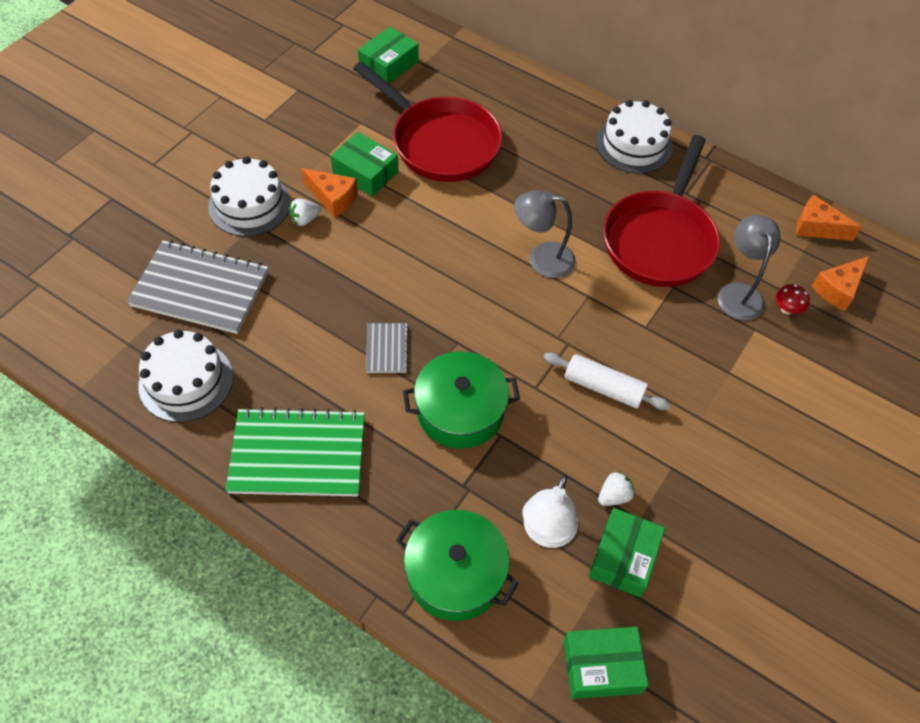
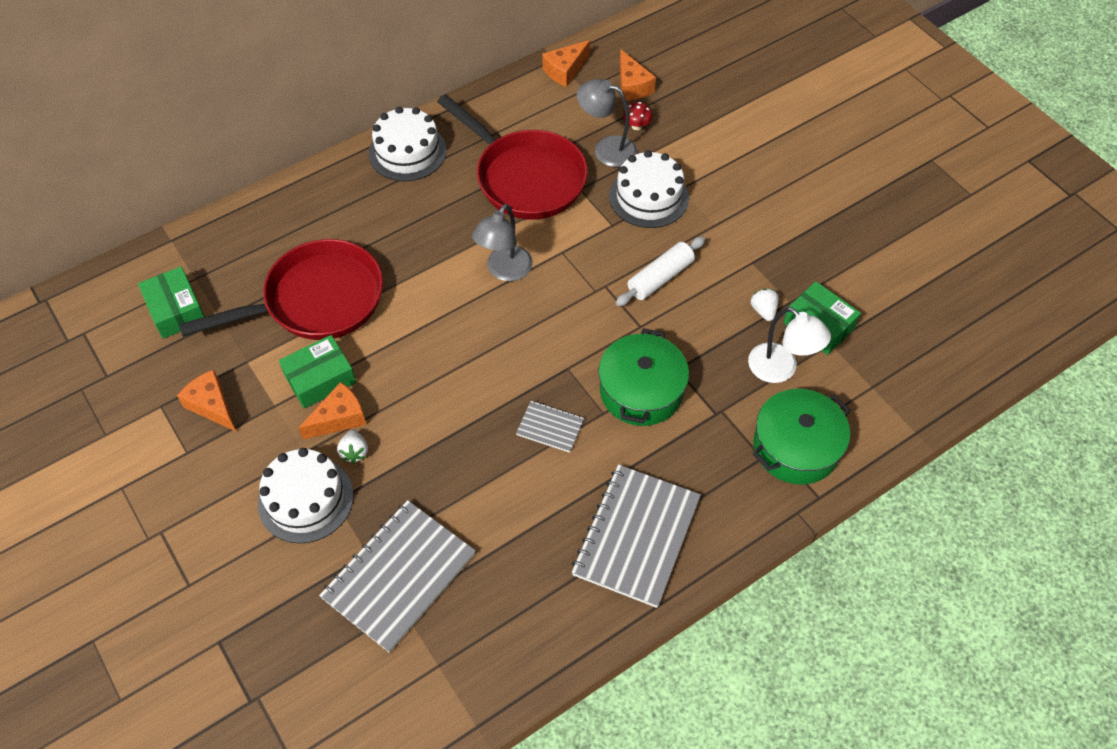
camera: 65 degrees left, 0 degrees up
(186, 381) = (511, 617): white cake -> white cake (648, 197)
(298, 454) = (636, 536): green notebook -> grey notebook
(311, 118) = (212, 406): none -> orange cheese
(601, 667) = (902, 374): green box -> none

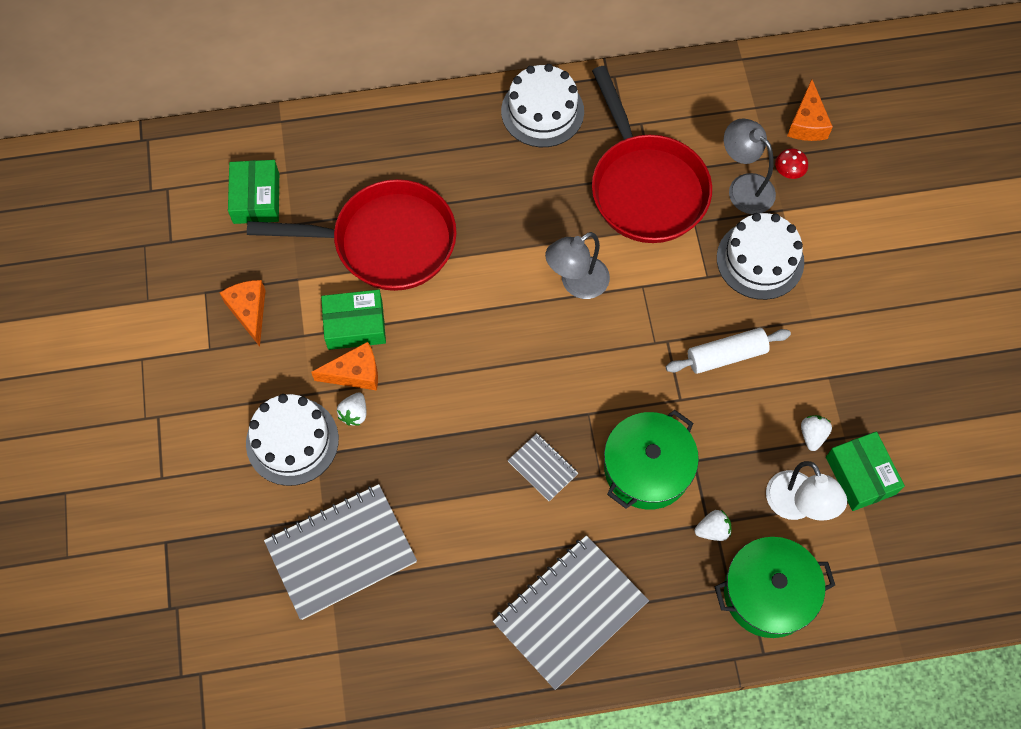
camera: 25 degrees right, 10 degrees up
(565, 70) = (746, 77): orange cheese -> none
(722, 417) = (712, 530): none -> white strawberry

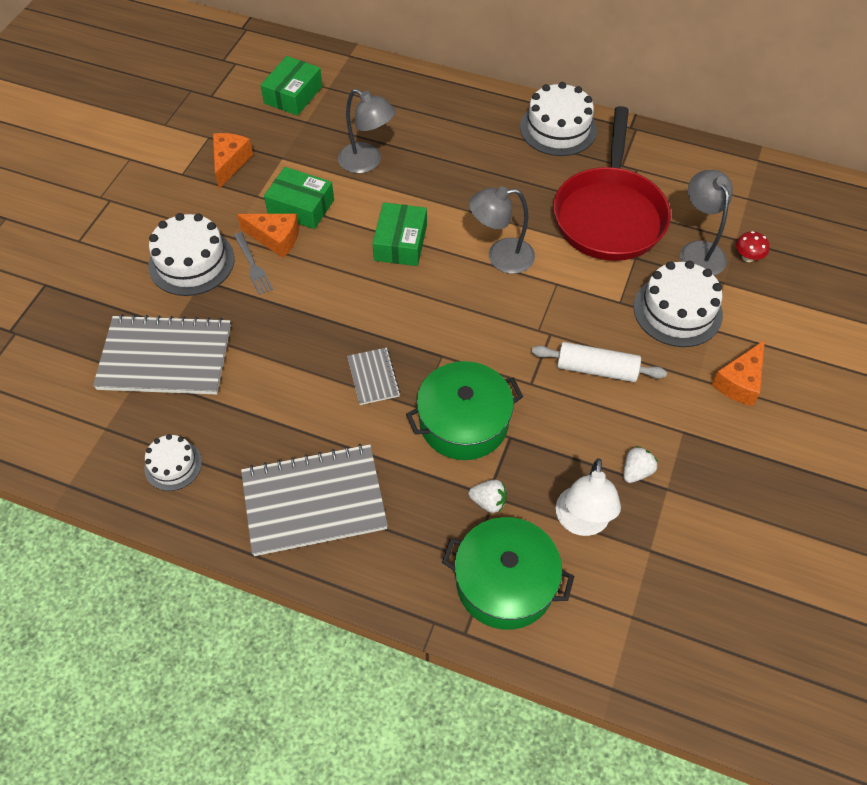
camera: 30 degrees right, 10 degrees down
(354, 413) = (253, 265): white strawberry -> grey fork
(385, 242) = (367, 162): red pan -> grey lamp
(425, 650) = (173, 465): none -> white cake
(807, 123) = (789, 228): orange cheese -> orange cheese (740, 382)
(860, 475) = (662, 528): green box -> green box (400, 243)

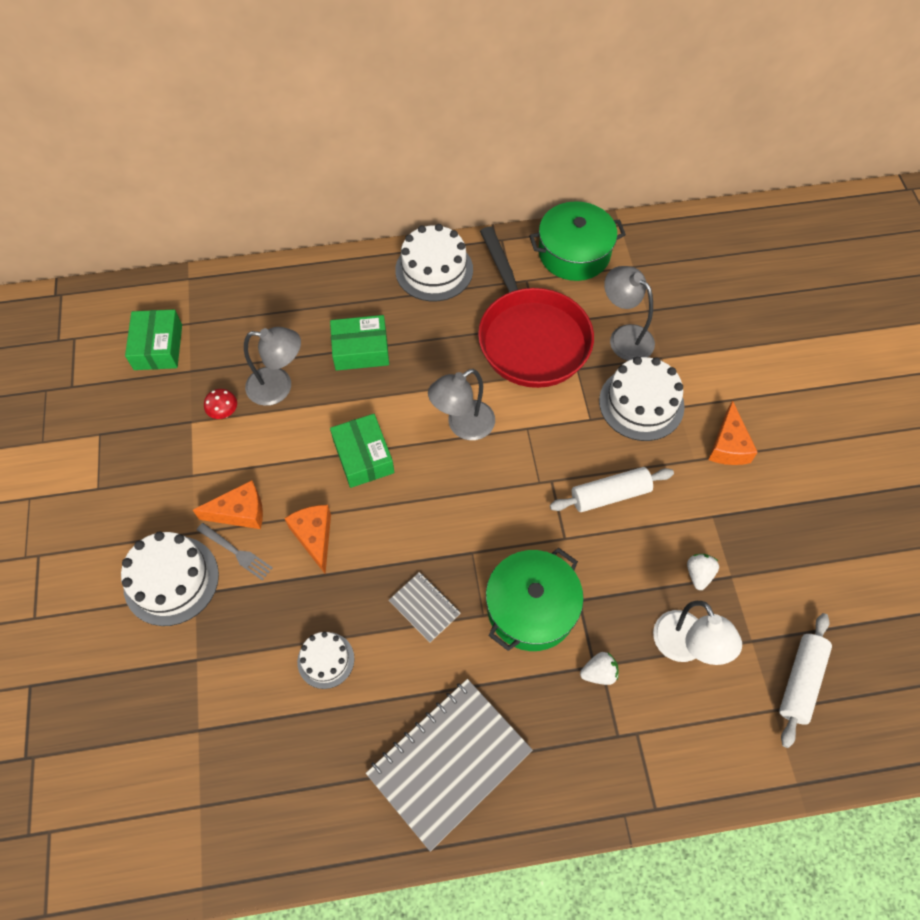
camera: 30 degrees left, 5 degrees up
(165, 357) = (211, 696): grey notebook -> none
(173, 465) = (293, 804): white cake -> white cake (326, 660)
(230, 163) = (140, 452): orange cheese -> orange cheese (314, 537)
(301, 206) = (244, 465): green box -> green box (361, 350)
(505, 582) = (658, 741): green pot -> green pot (574, 253)
(675, 607) = (800, 681): none -> white rolling pin
(747, 257) = (666, 324): red mushroom -> red mushroom (224, 412)

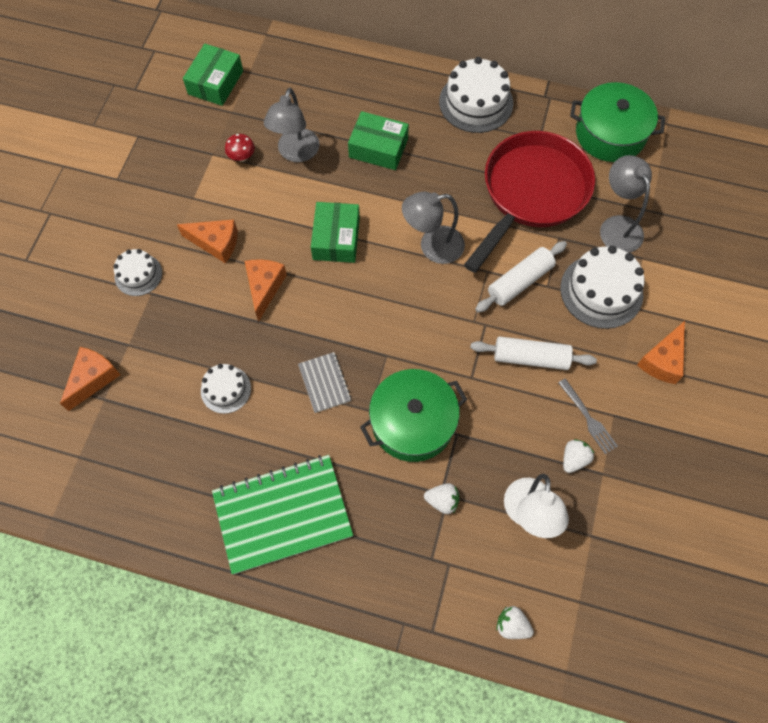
camera: 25 degrees right, 5 degrees up
(171, 580) = (138, 274): white cake -> white cake, size x0.58
(175, 713) = (93, 379): none -> orange cheese
(236, 552) = (198, 274): grey fork -> grey fork (588, 418)
(279, 387) = (296, 153): grey lamp -> grey lamp turned 75 degrees clockwise
(449, 762) = (282, 514): grey notebook -> green notebook
(530, 337) = (531, 193): red pan -> red pan turned 150 degrees counterclockwise
(725, 764) = (512, 625): none -> white strawberry
(800, 681) = (617, 589): white rolling pin -> white rolling pin (520, 282)

